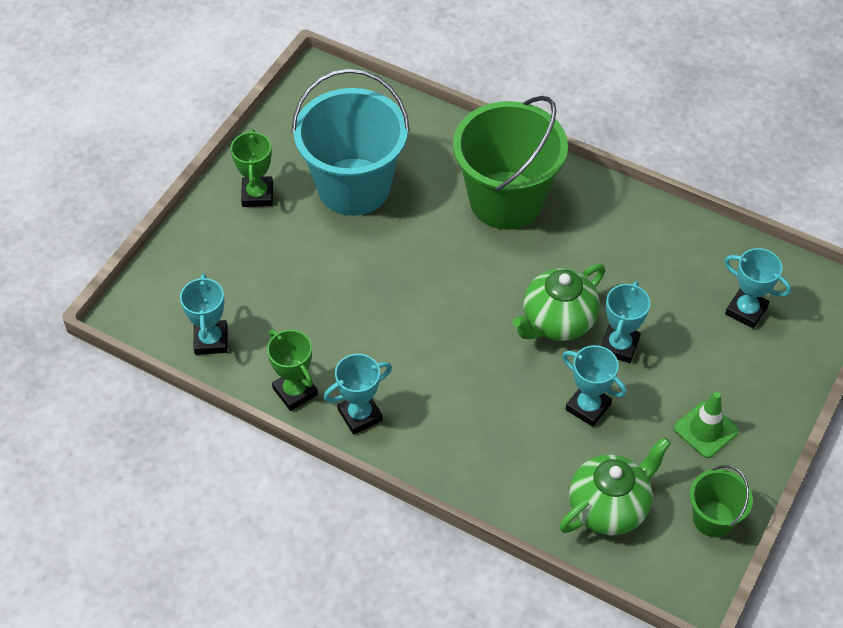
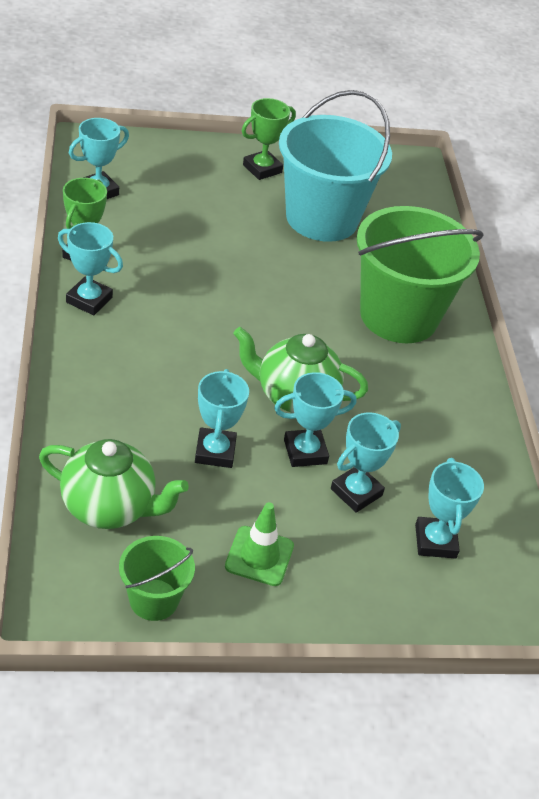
camera: 50 degrees right, 10 degrees down
(676, 334) = (356, 492): none -> turquoise trophy

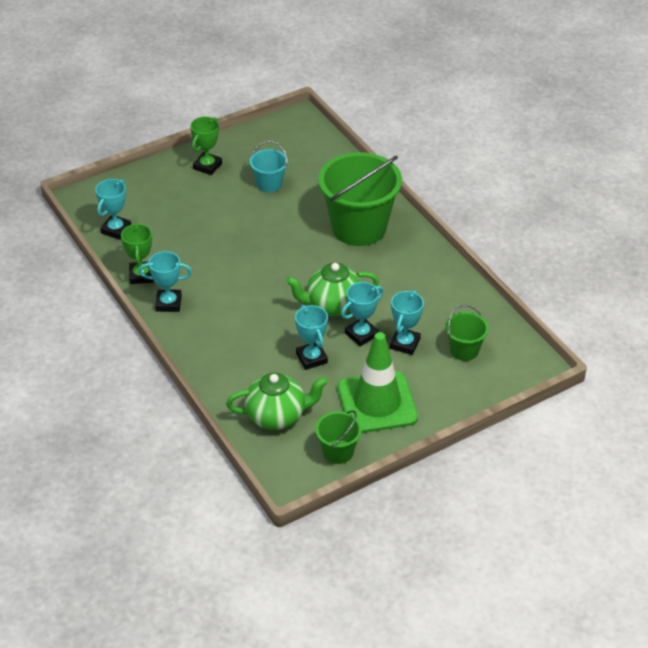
camera: 20 degrees left, 0 degrees up
(259, 556) = (377, 403): green traffic cone -> green traffic cone, size x1.89
(322, 218) = (269, 184): turquoise bucket -> turquoise bucket, size x0.48
(435, 541) = (464, 350): turquoise trophy -> green bucket

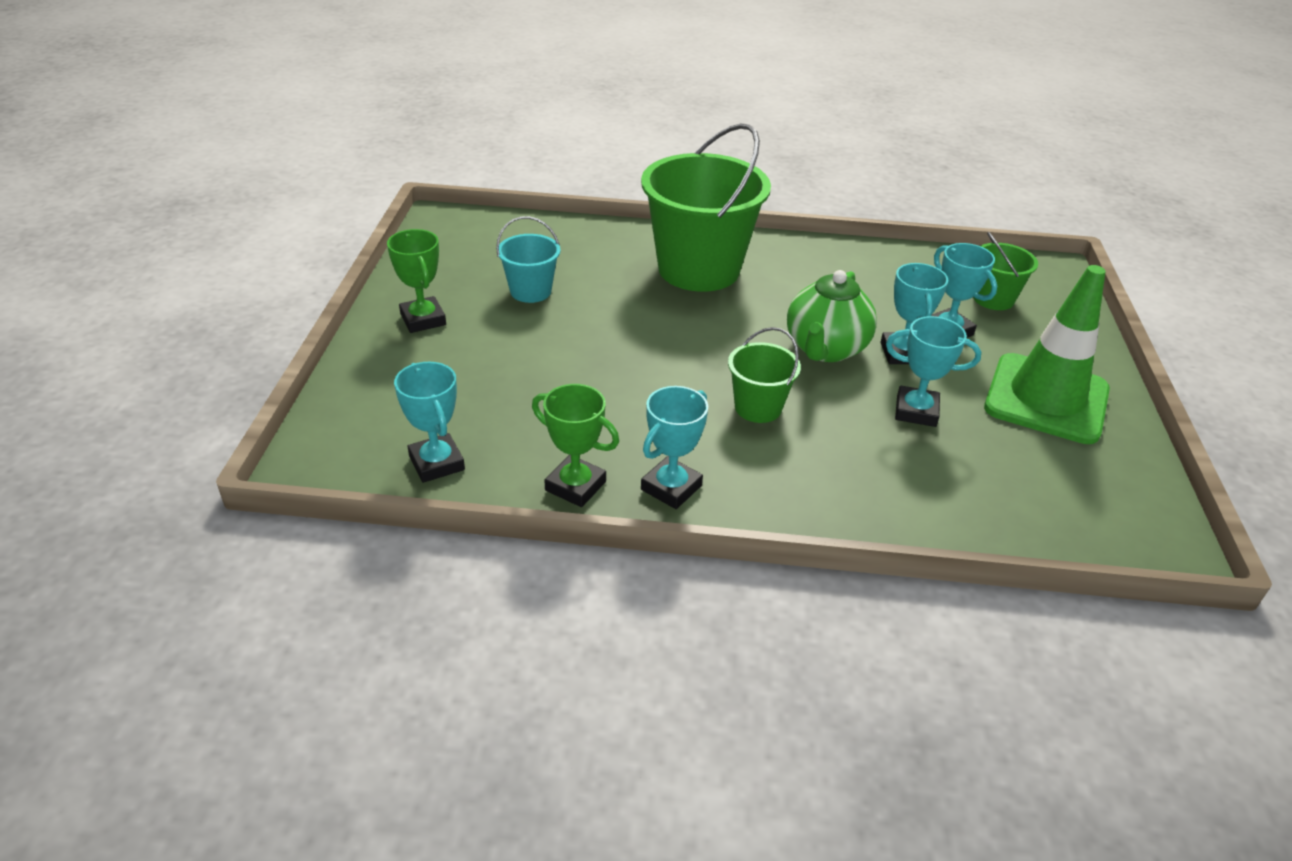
camera: 55 degrees left, 5 degrees down
(277, 416) = (1017, 495): green teapot -> none
(338, 451) = (1127, 473): green bucket -> green bucket (758, 407)

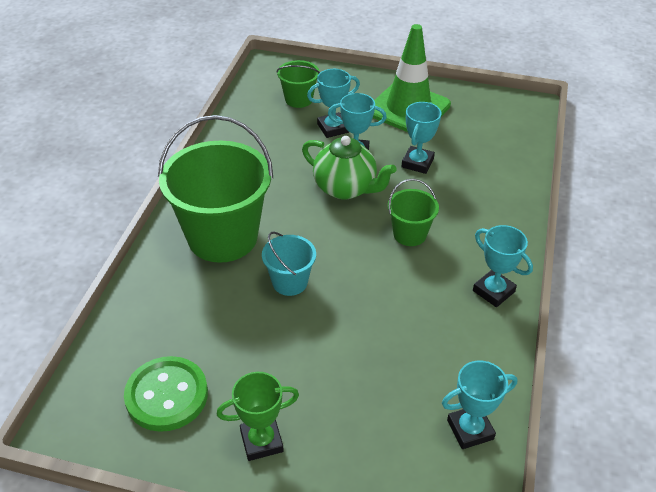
camera: 80 degrees left, 5 degrees up
(475, 262) = (167, 395): none -> green button
(530, 291) = (230, 354): turquoise bucket -> turquoise bucket (290, 282)
(575, 486) = (494, 343): green trophy -> none

